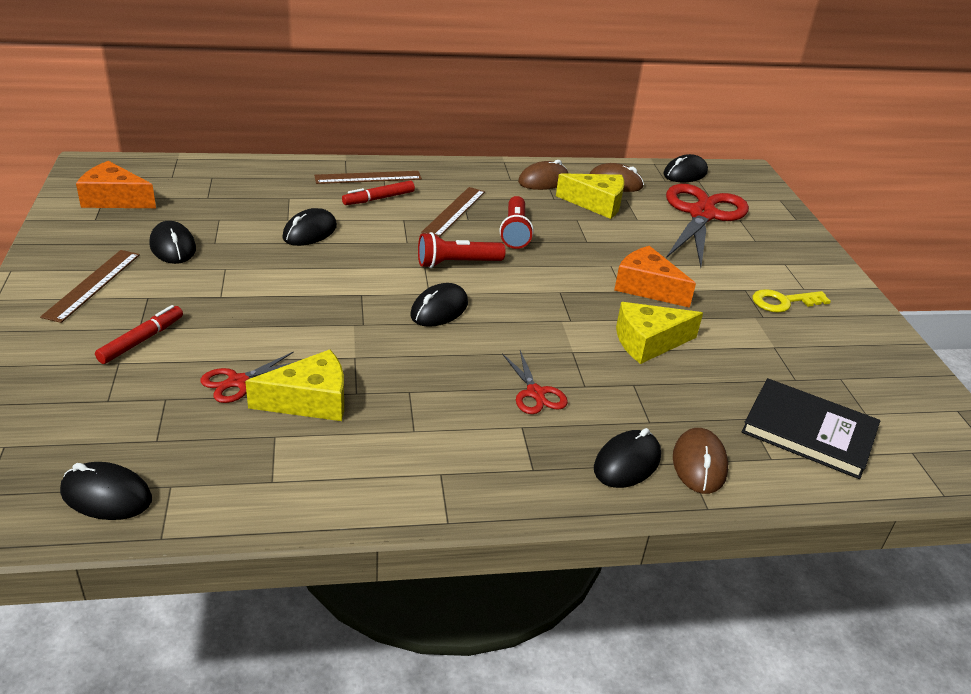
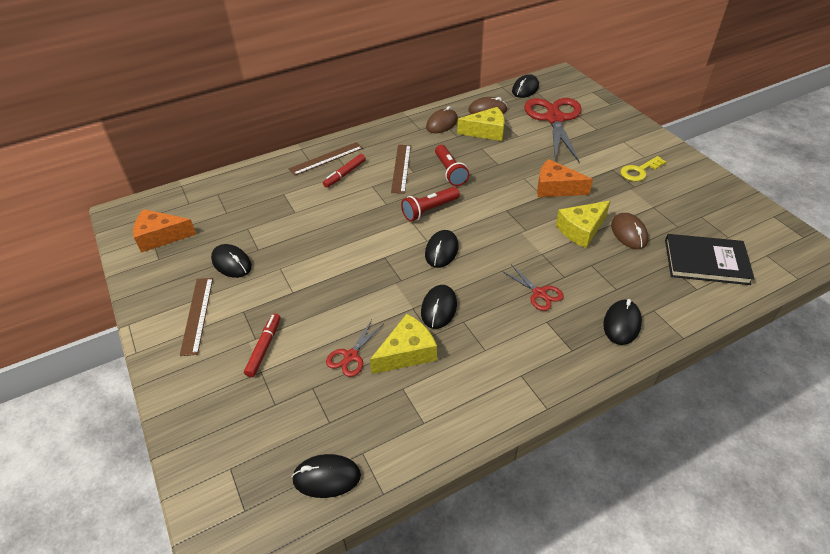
camera: 15 degrees left, 10 degrees up
(309, 232) = (317, 218): black mouse -> black mouse (439, 308)
(699, 464) = (661, 309): brown mouse -> brown mouse (628, 233)

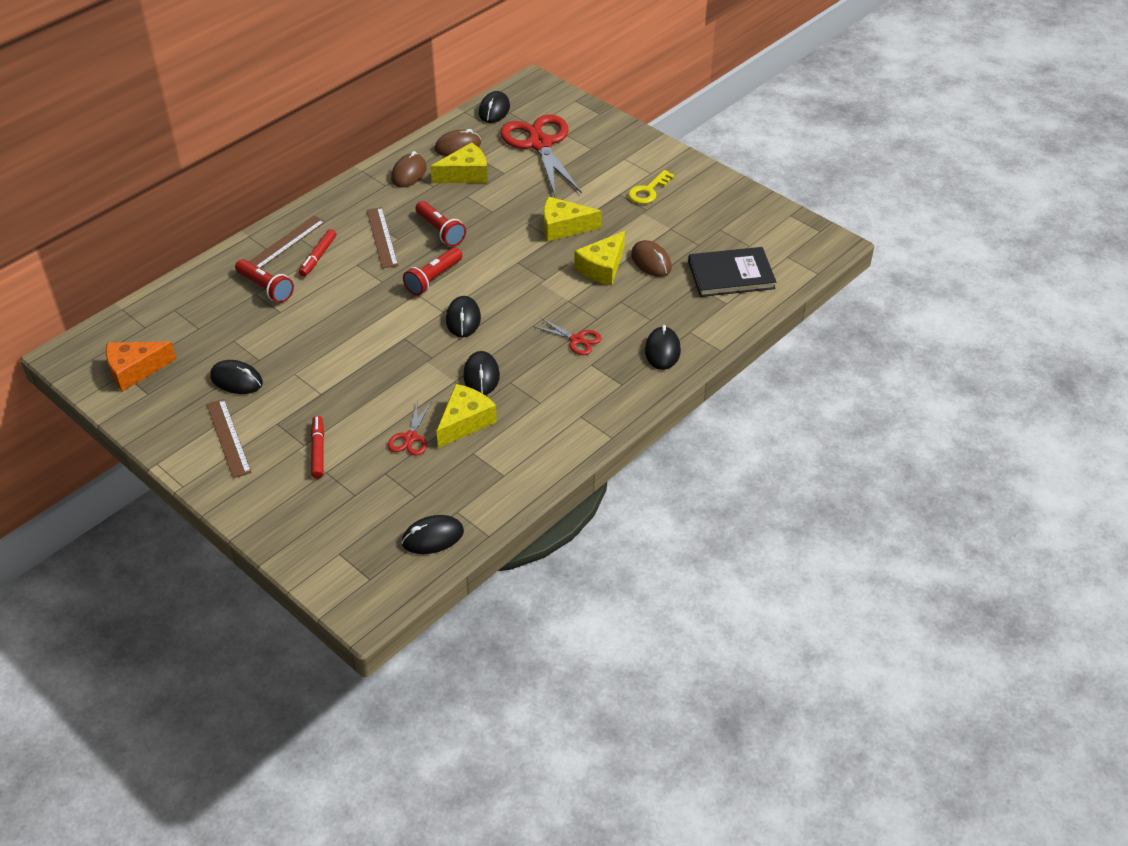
camera: 20 degrees left, 0 degrees up
(293, 191) = (265, 288): none -> red flashlight
(555, 188) = (563, 227): orange cheese -> yellow cheese

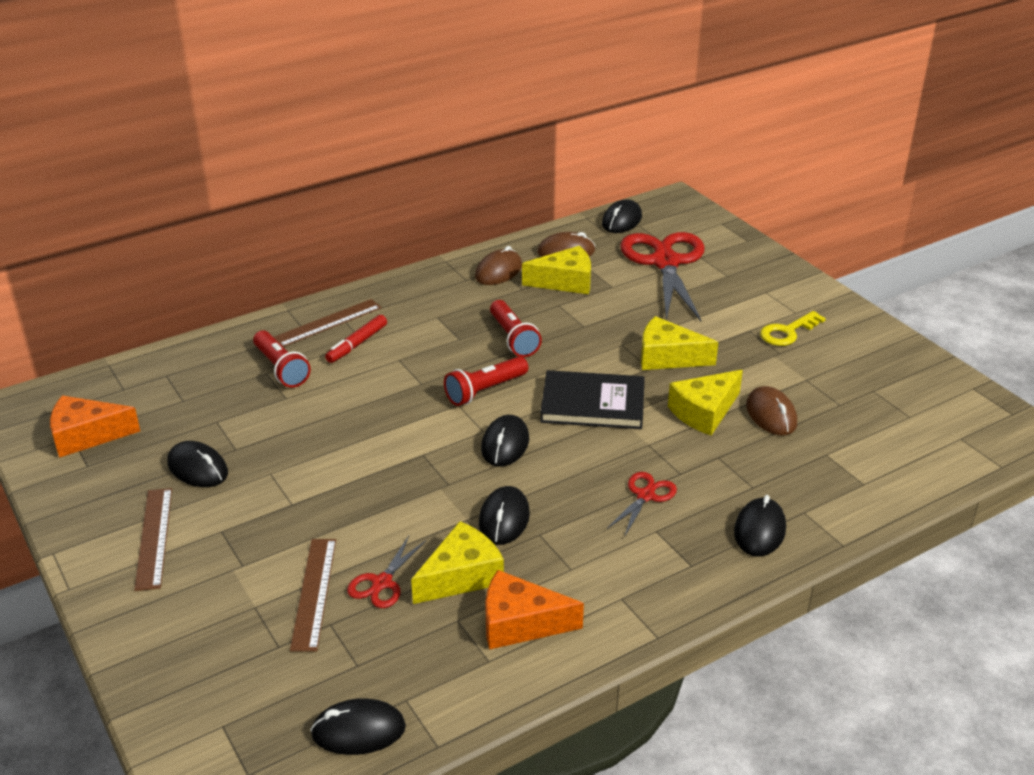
camera: 15 degrees right, 10 degrees down
(318, 451) = (256, 576): red marker -> none
(382, 237) = (440, 334): brown ruler -> brown ruler (314, 593)
(516, 446) = (520, 623): none -> orange cheese
(577, 340) = (645, 496): red scissors -> red scissors turned 105 degrees counterclockwise
(731, 275) = (877, 449): black book -> black book (593, 404)

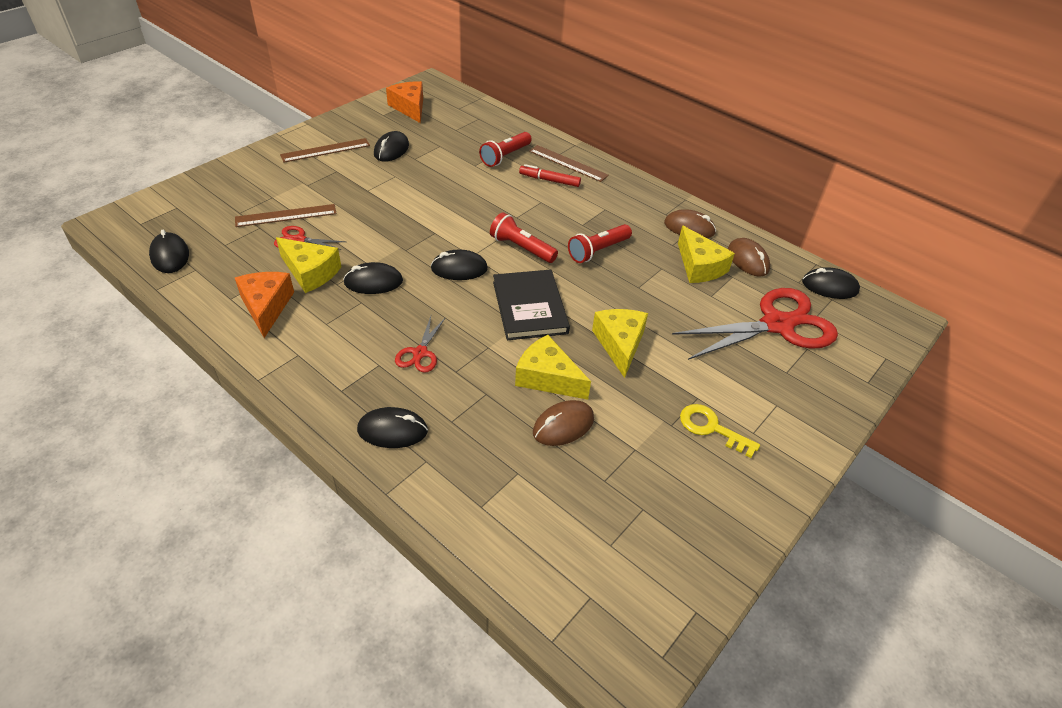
camera: 70 degrees right, 10 degrees up
(645, 496) = (420, 353): red scissors -> red scissors turned 90 degrees clockwise

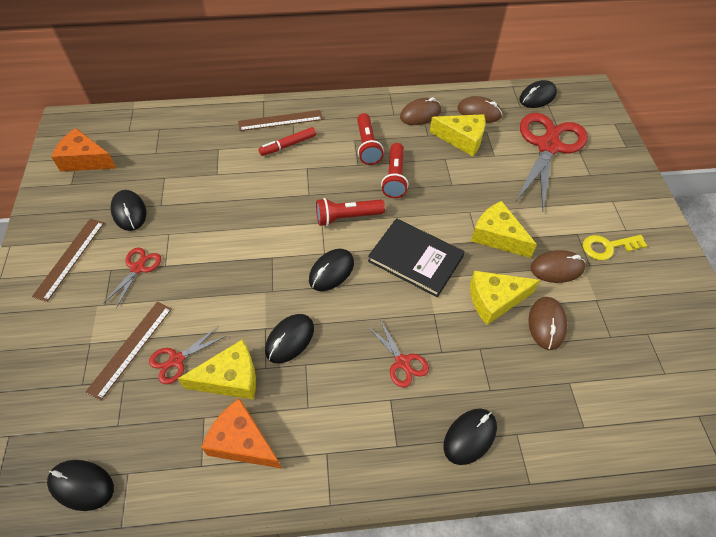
camera: 45 degrees left, 10 degrees up
(351, 180) = (138, 268): none -> red scissors
(505, 156) = (228, 148): red flashlight -> red flashlight (367, 146)
(636, 402) = (557, 268): none -> brown mouse

